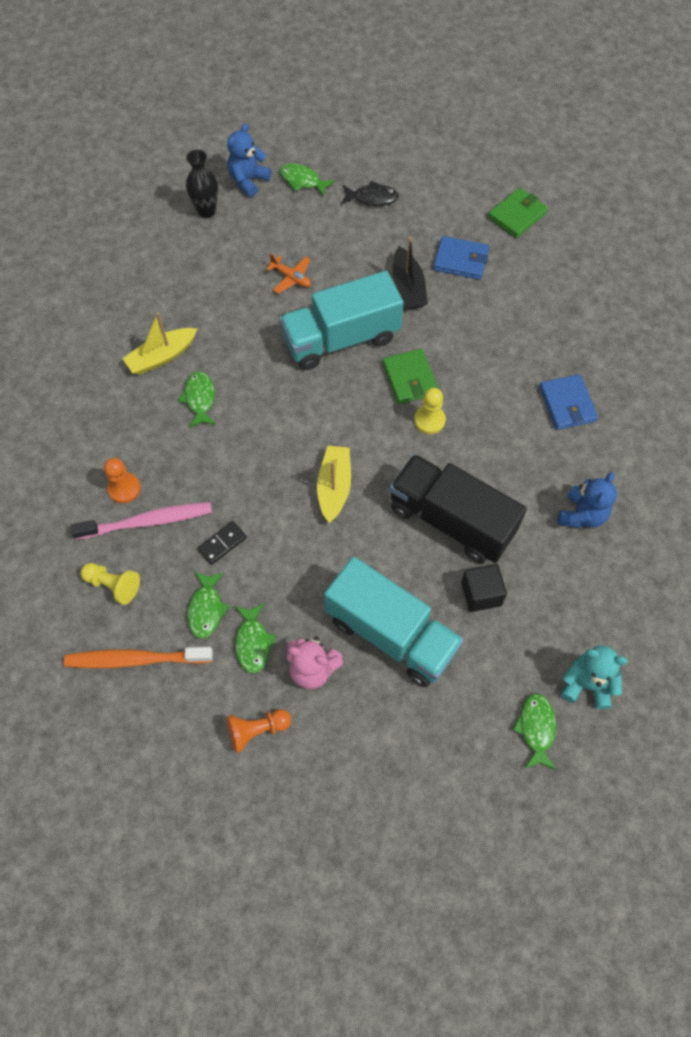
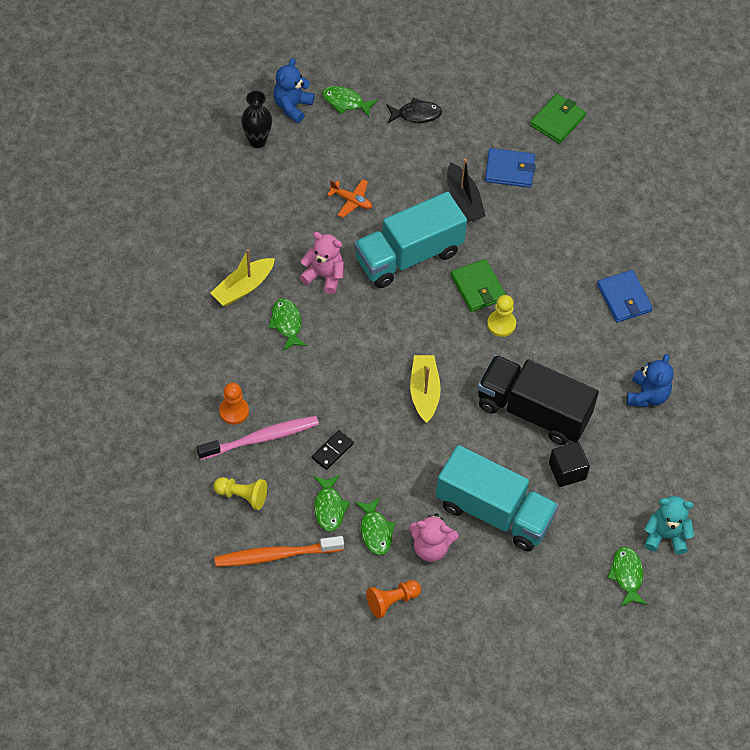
camera: 10 degrees left, 5 degrees down
(248, 352) = (324, 276): none -> pink teddy bear

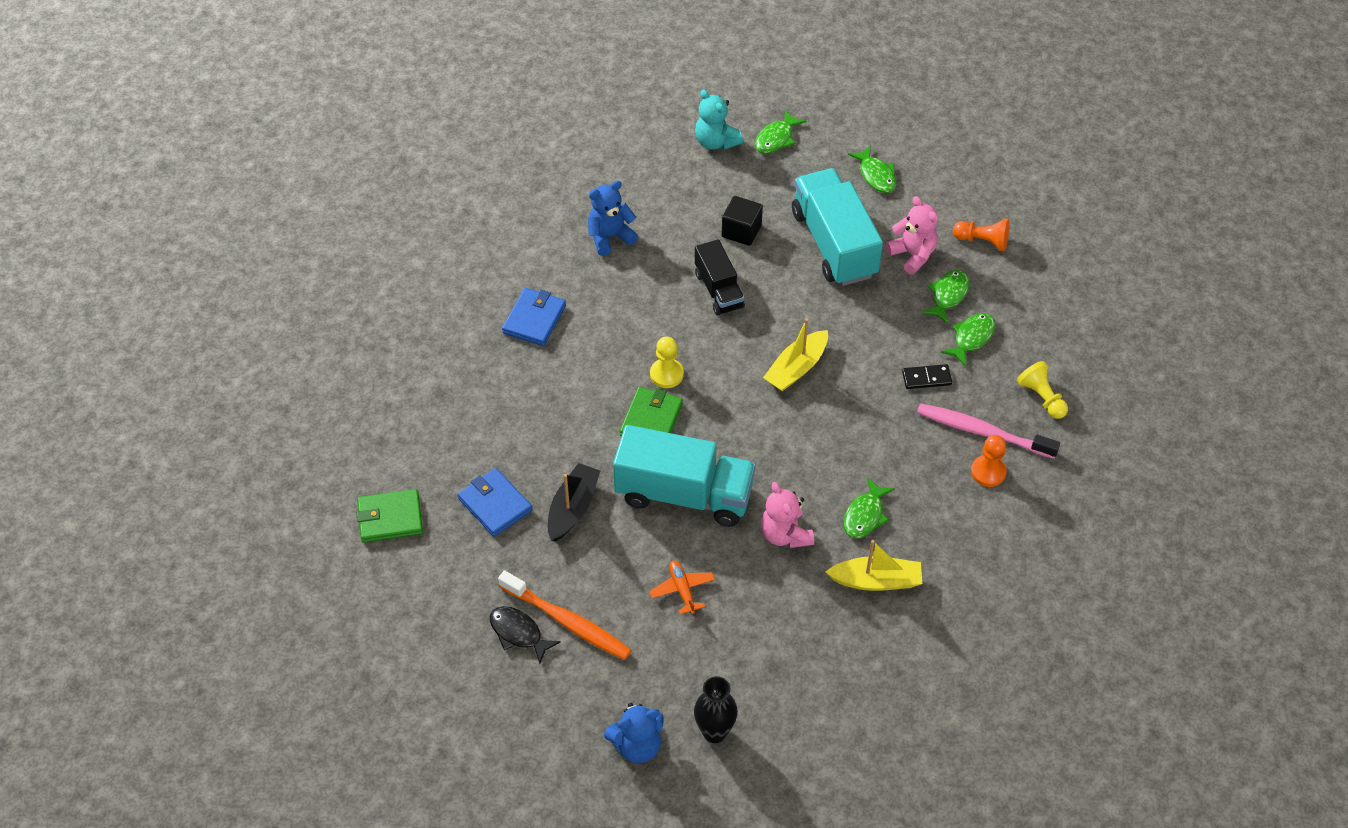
camera: 135 degrees left, 5 degrees down
(276, 555) = (1051, 334): orange toothbrush -> orange toothbrush (567, 621)
(345, 102) = (576, 705): green fish -> green fish (876, 175)
(533, 411) = (719, 290): black truck -> black truck, size x0.57

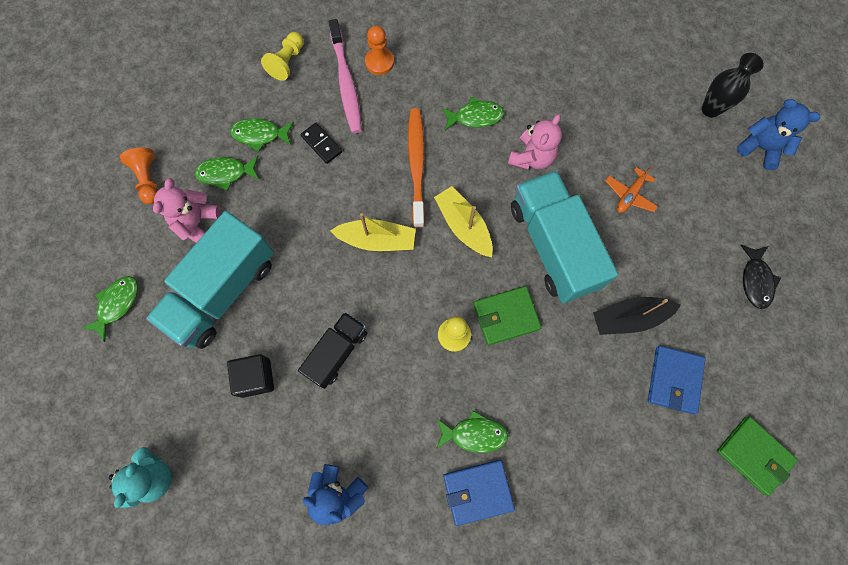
camera: 125 degrees left, 20 degrees up
(567, 621) = (718, 254): orange toothbrush -> orange toothbrush (416, 165)
(776, 138) = (117, 421): green fish -> green fish (474, 434)
(876, 581) = (522, 81): yellow boat -> yellow boat (463, 226)

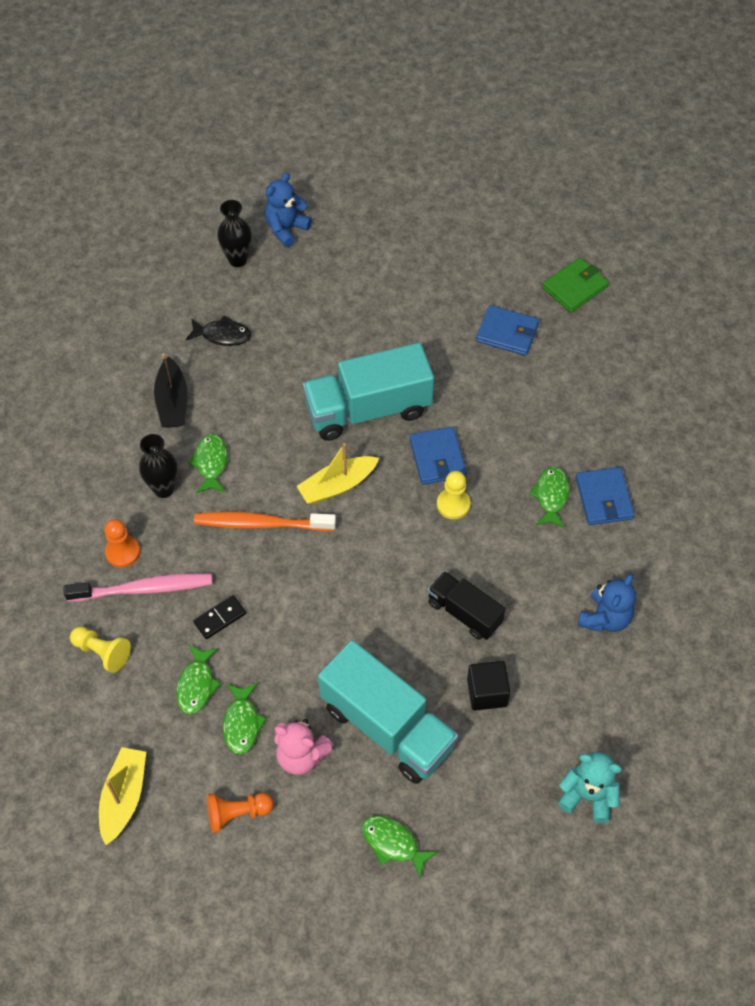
camera: 85 degrees left, 15 degrees down
(377, 240) = (344, 568): yellow boat -> yellow boat (124, 797)
(444, 83) = (164, 489): none -> black vase
(506, 316) = (437, 458): green wallet -> blue wallet
(531, 157) = (268, 416): pink teddy bear -> none
(629, 318) = (446, 358): black boat -> black boat (172, 402)
(630, 195) = (321, 339): orange plane -> none
(755, 280) = (418, 257): black fish -> black fish (222, 335)

